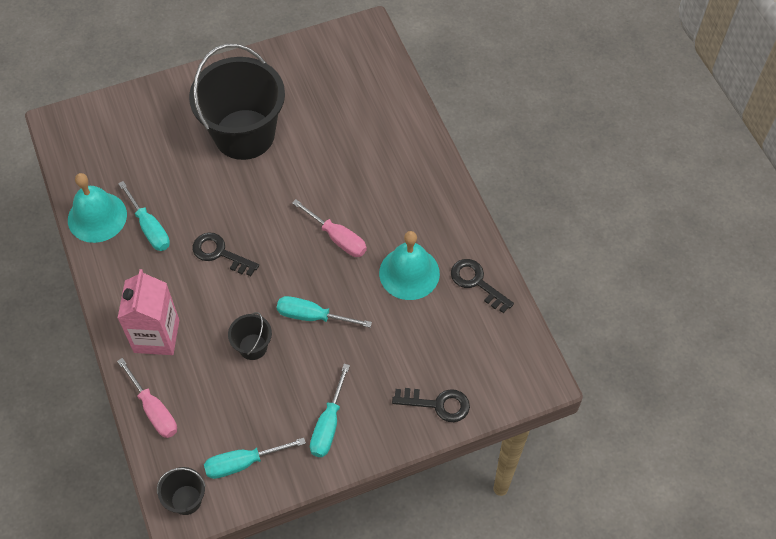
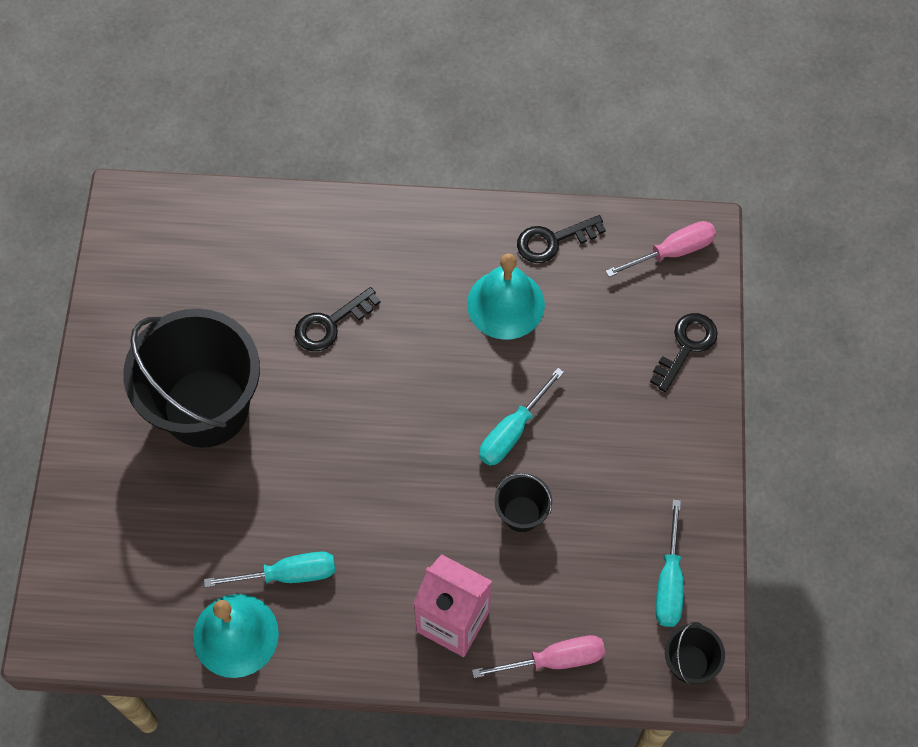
camera: 65 degrees left, 5 degrees up
(220, 253) = (371, 503): black key -> black key (331, 324)
(328, 425) = (662, 470): turquoise screwdriver -> none
(338, 238) = (419, 360): pink screwdriver -> pink screwdriver (673, 251)

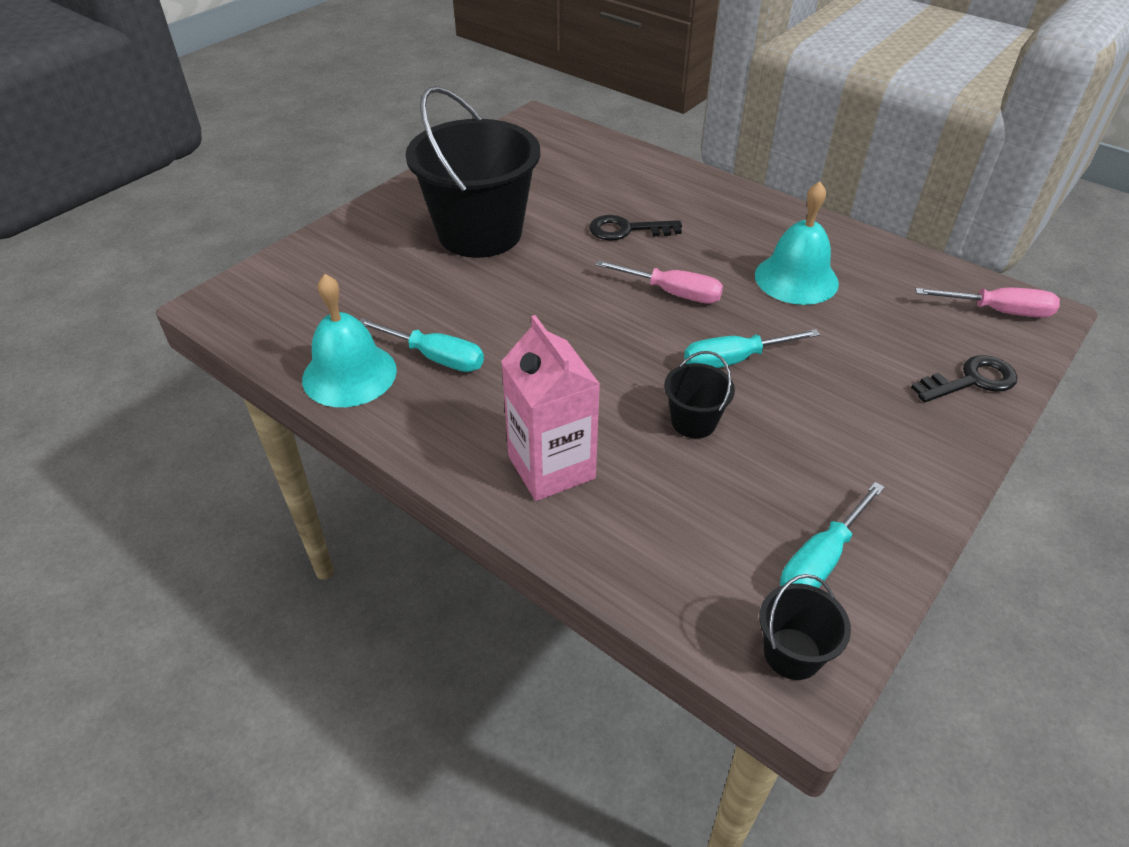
camera: 35 degrees right, 20 degrees down
(553, 240) = (875, 259): black key -> none
(555, 660) = (631, 558): pink screwdriver -> pink screwdriver (673, 293)

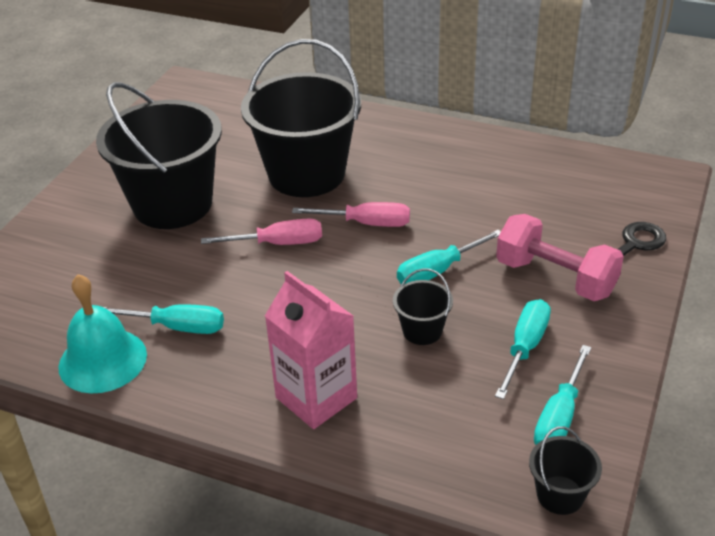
camera: 15 degrees left, 5 degrees down
(627, 230) = (306, 174): black key -> black bucket
(796, 279) = (467, 188): turquoise bell -> none
(806, 467) = (525, 347): none -> turquoise screwdriver
(867, 397) = (555, 277): none -> pink dumbbell
(999, 311) = (637, 182): pink screwdriver -> pink screwdriver (279, 243)

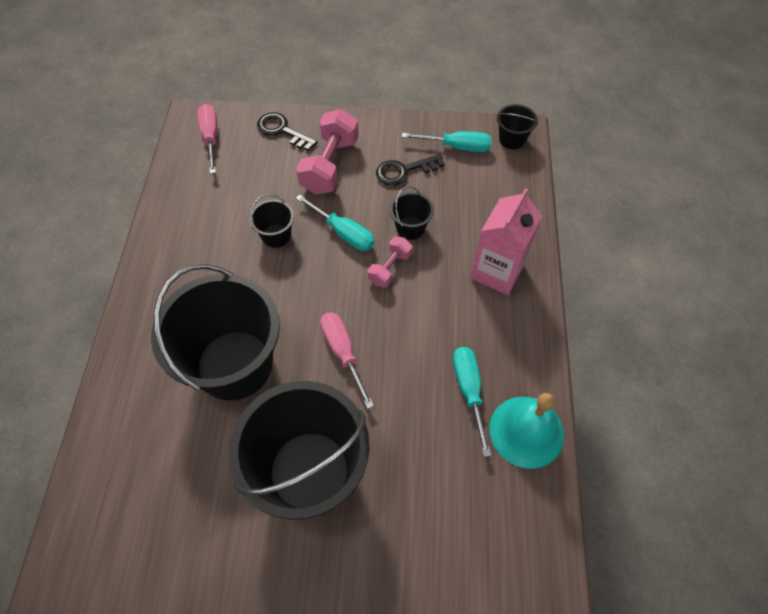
camera: 110 degrees left, 20 degrees up
(367, 223) = (298, 294): pink screwdriver -> pink screwdriver (211, 137)
(368, 299) = (390, 268): none -> pink dumbbell
(455, 218) = (276, 235): none -> black bucket
(525, 347) = (404, 171): turquoise screwdriver -> black key

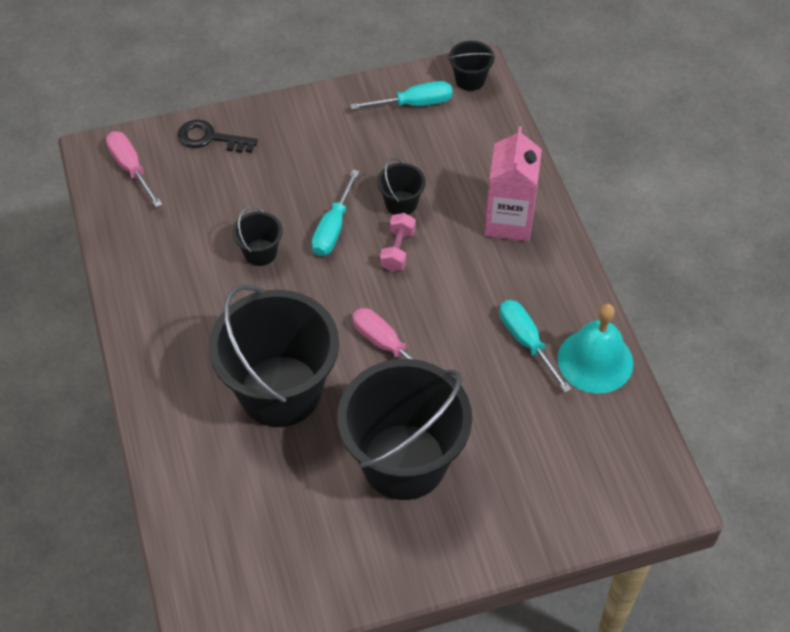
camera: 20 degrees left, 5 degrees down
(330, 165) = (283, 162): pink dumbbell -> none
(344, 233) = (333, 229): turquoise screwdriver -> turquoise screwdriver turned 90 degrees clockwise
(404, 171) = (368, 145): black key -> none

